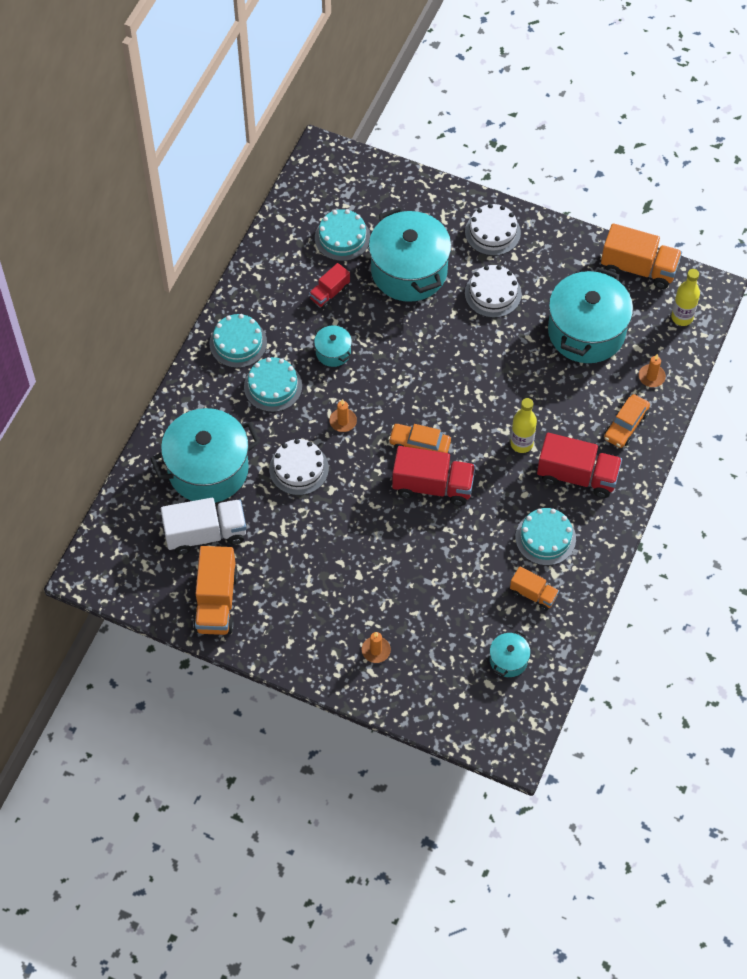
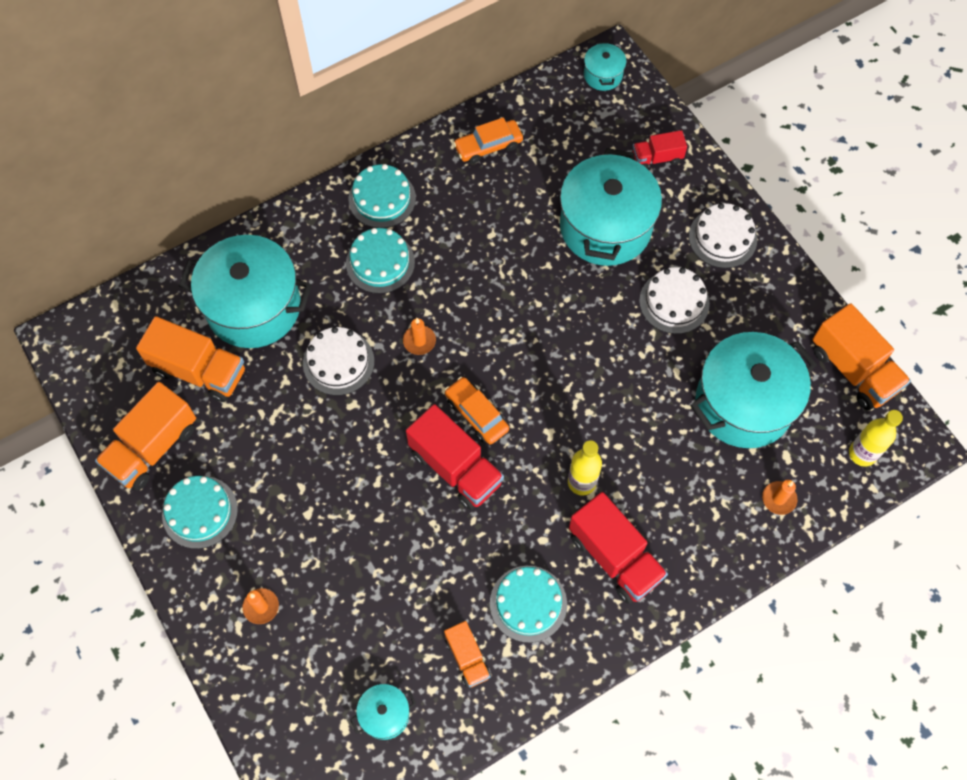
camera: 35 degrees right, 5 degrees up
(206, 533) = (199, 371): white truck -> orange truck
(329, 293) = (509, 202): red truck -> red truck (657, 158)
(333, 352) = (465, 264): turquoise pot -> turquoise pot (603, 75)
(342, 237) = (565, 154): turquoise cake -> turquoise cake (200, 512)
(626, 425) = (710, 535): orange car -> orange car (488, 146)

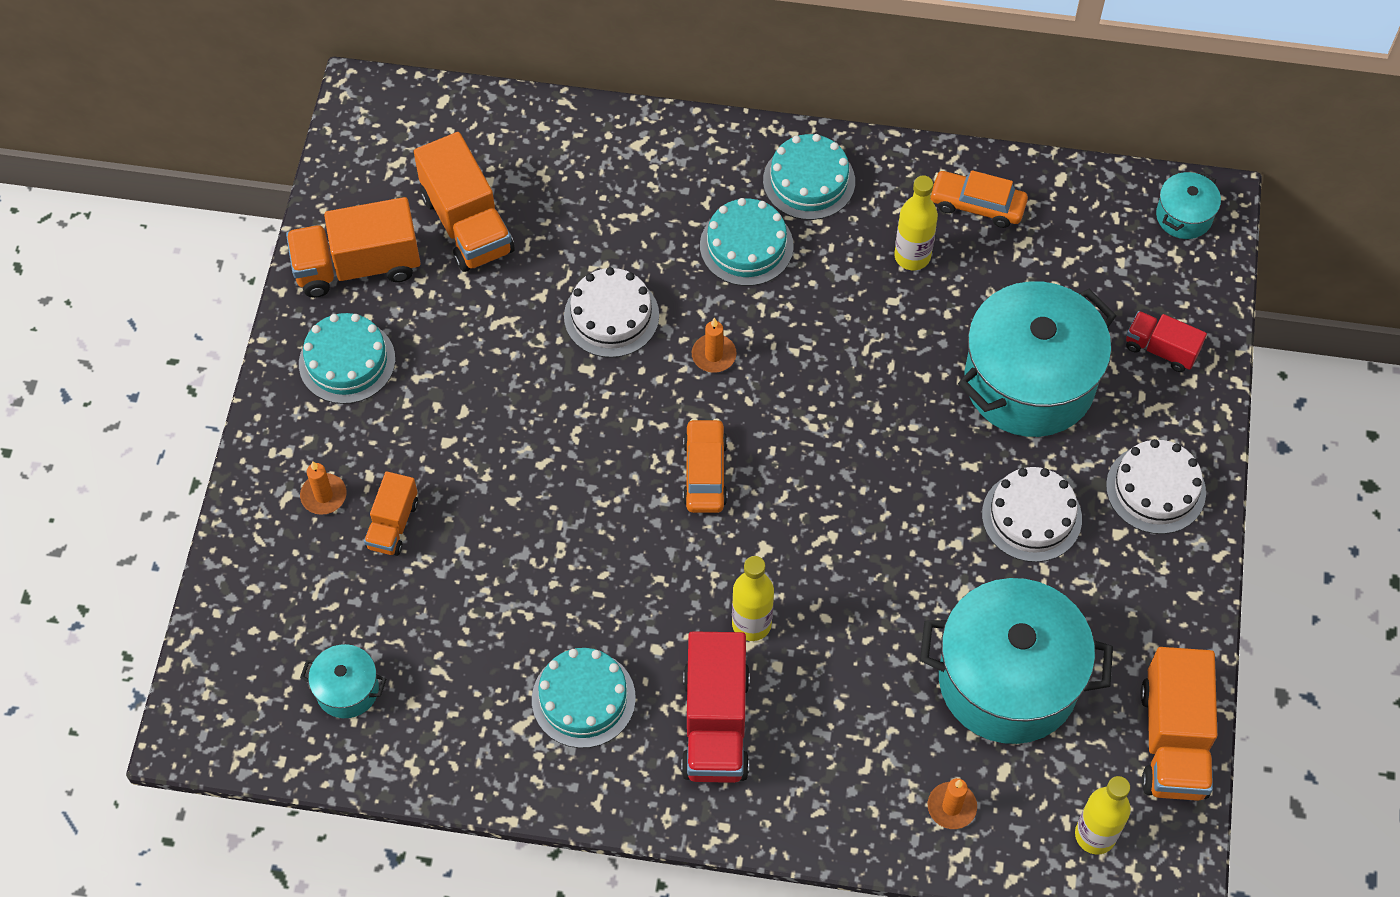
camera: 40 degrees right, 5 degrees down
(253, 307) = (576, 199): turquoise pot -> none
(455, 467) = (634, 509): red truck -> none
(467, 658) = (474, 702): orange truck -> orange truck (393, 524)
(479, 201) = (912, 256): none -> yellow bottle

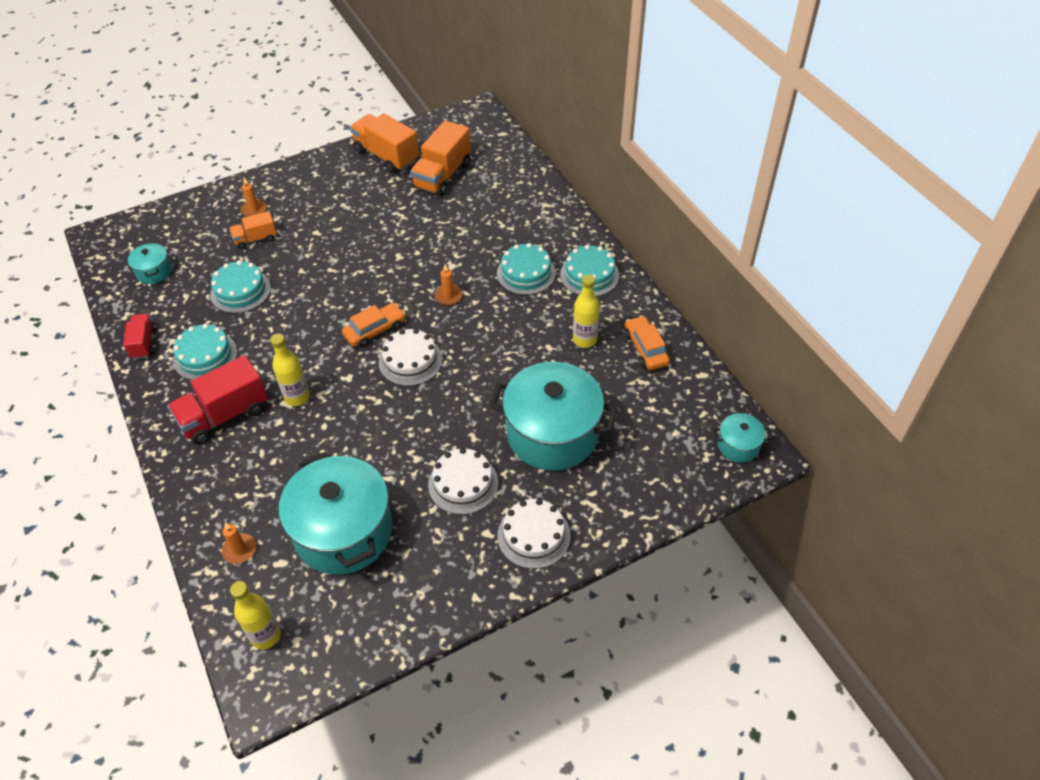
camera: 55 degrees right, 10 degrees down
(347, 361) = (332, 179): turquoise cake -> turquoise cake (240, 291)
(611, 316) = (437, 248): white cake -> white cake (410, 361)
(1161, 349) = (634, 485): red truck -> red truck (144, 343)
(1173, 740) = (361, 643): orange truck -> none

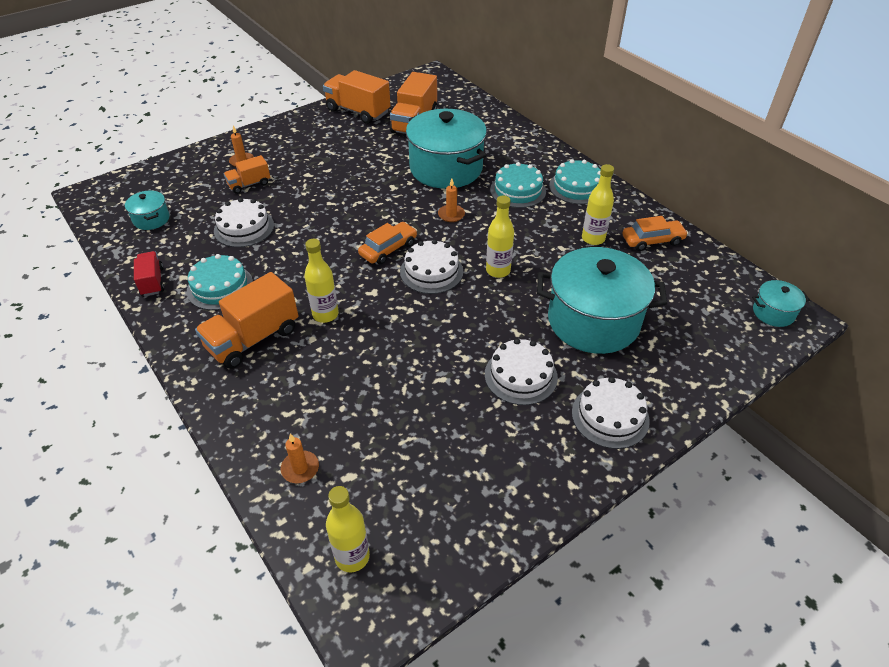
camera: 10 degrees left, 5 degrees down
(225, 415) = (253, 338): red truck -> orange truck
(240, 291) = (244, 228): turquoise cake -> white cake
(343, 532) = (410, 436): turquoise pot -> turquoise pot (446, 168)
(476, 367) = (498, 270): none -> yellow bottle
(646, 348) = (652, 240): orange car -> orange car turned 105 degrees clockwise

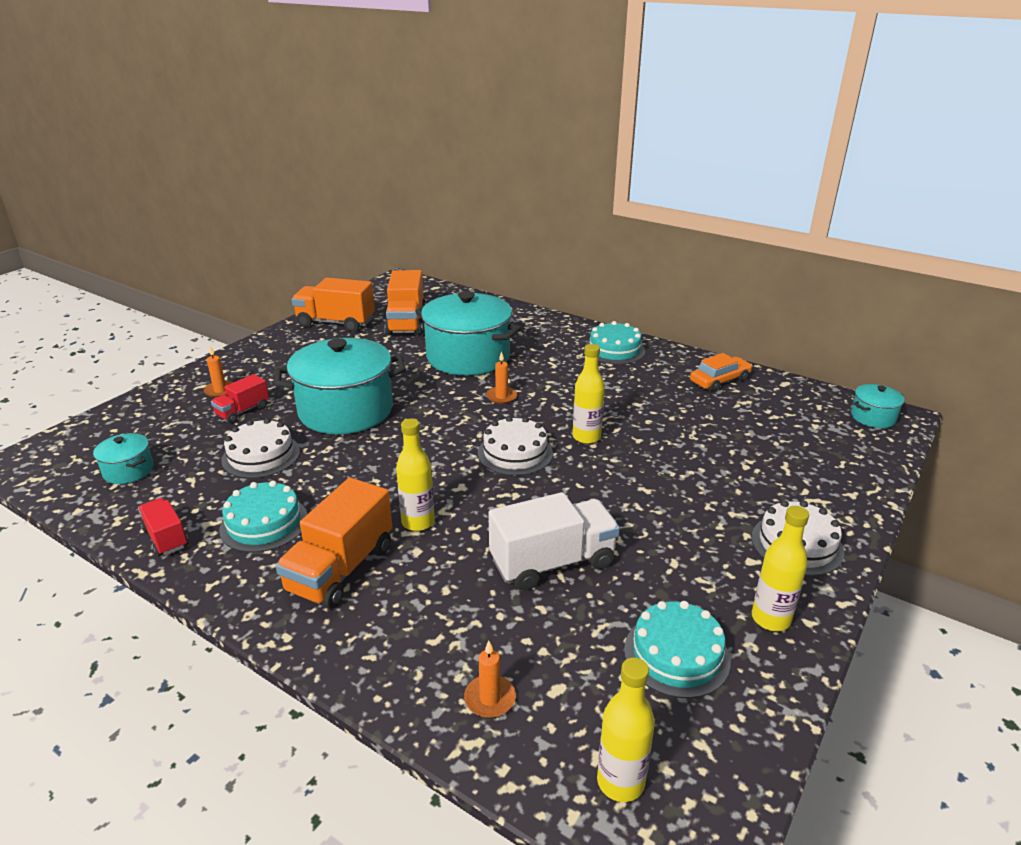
camera: 20 degrees left, 15 degrees down
(249, 184) = (243, 411): orange truck -> red truck
(388, 249) = (452, 442): orange car -> none
(404, 376) = (552, 562): none -> white truck
(518, 190) = (557, 363): turquoise cake -> turquoise cake (676, 654)
(520, 375) = (679, 529): white cake -> none
(593, 238) = (662, 390): yellow bottle -> yellow bottle (770, 619)
(593, 321) = (715, 461): turquoise pot -> turquoise pot (346, 410)

